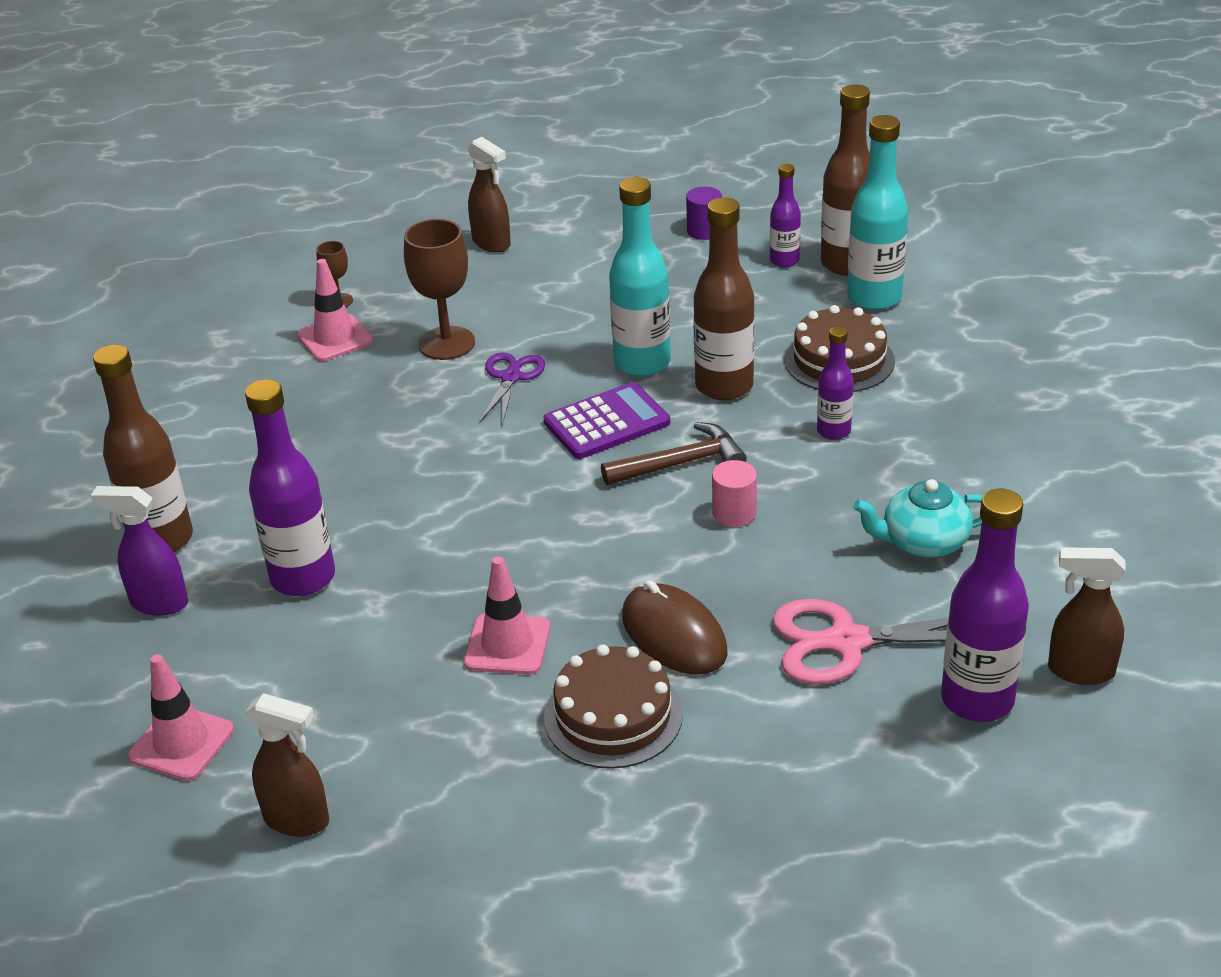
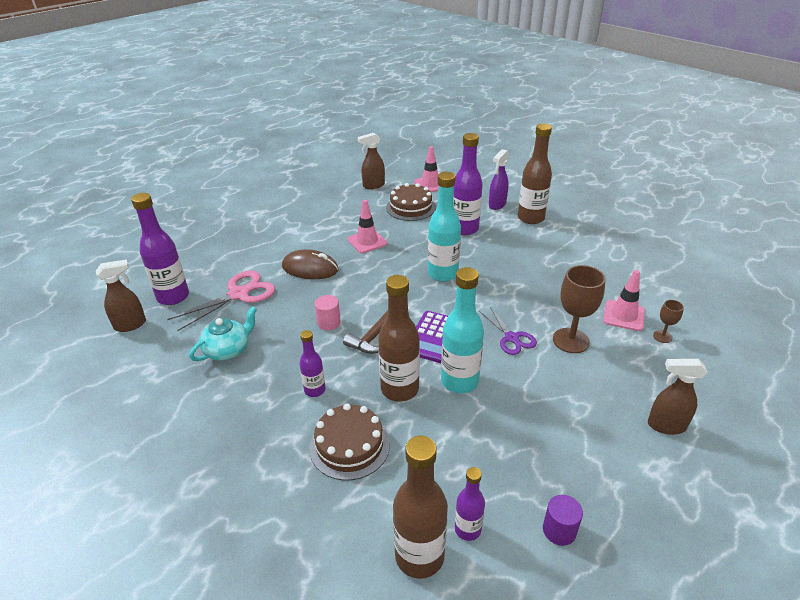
camera: 140 degrees right, 0 degrees up
(158, 603) = (497, 205): purple spray bottle -> purple spray bottle turned 150 degrees clockwise
(613, 716) = (308, 239): brown cake -> brown cake (411, 207)
(874, 298) = (369, 524): turquoise bottle -> turquoise bottle (442, 274)

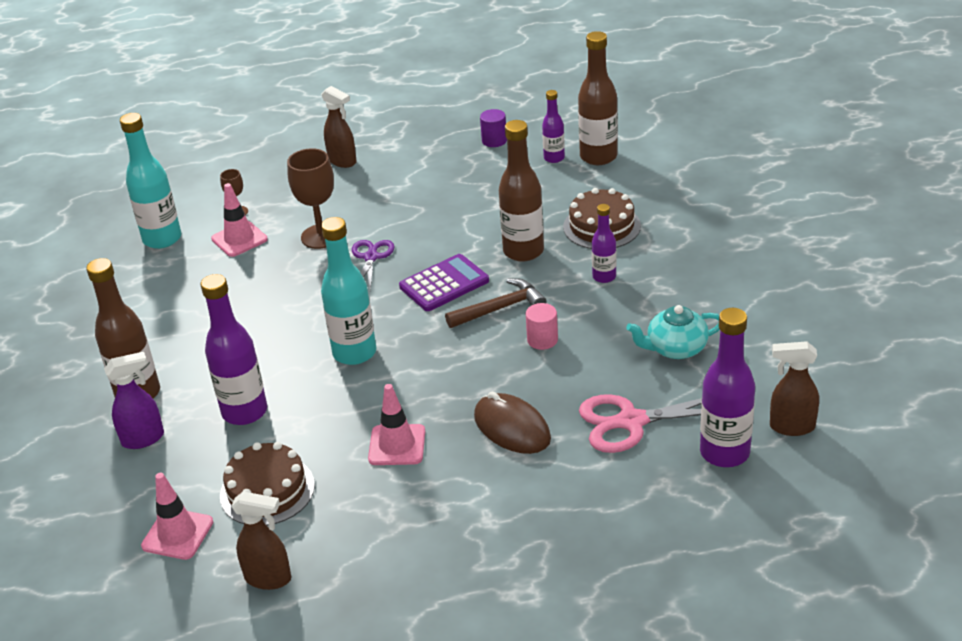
camera: 145 degrees left, 0 degrees up
(459, 381) = (463, 239): turquoise bottle -> turquoise bottle (162, 239)

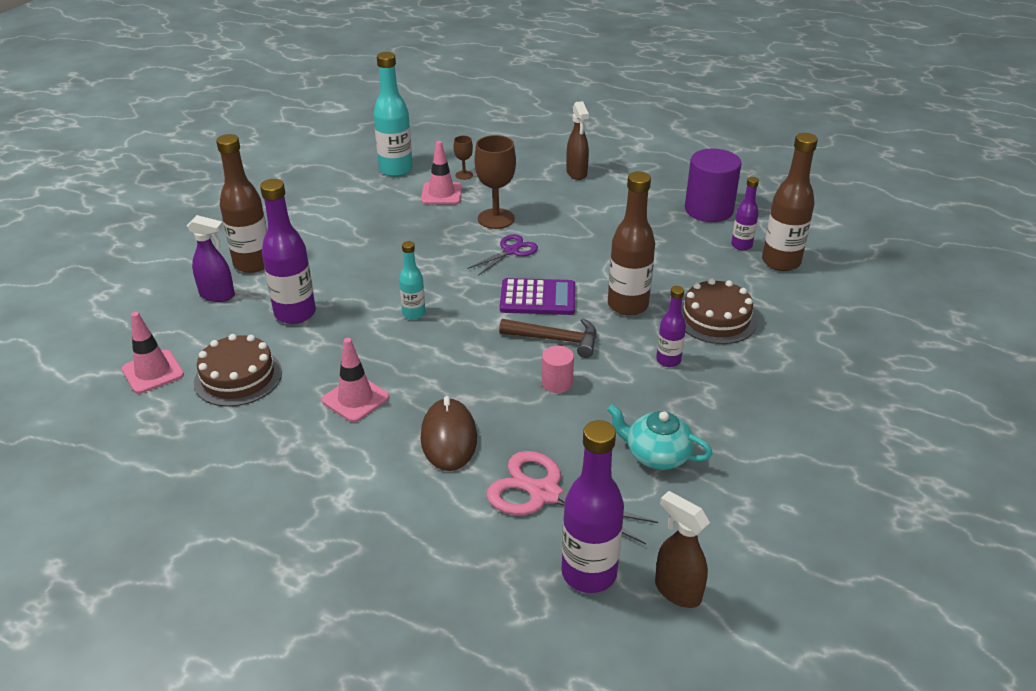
camera: 35 degrees right, 0 degrees up
(269, 578) = (159, 440): brown spray bottle -> none
(354, 353) = (414, 313): turquoise bottle -> turquoise bottle, size x0.56
(494, 141) = (708, 210): purple cylinder -> purple cylinder, size x1.97

